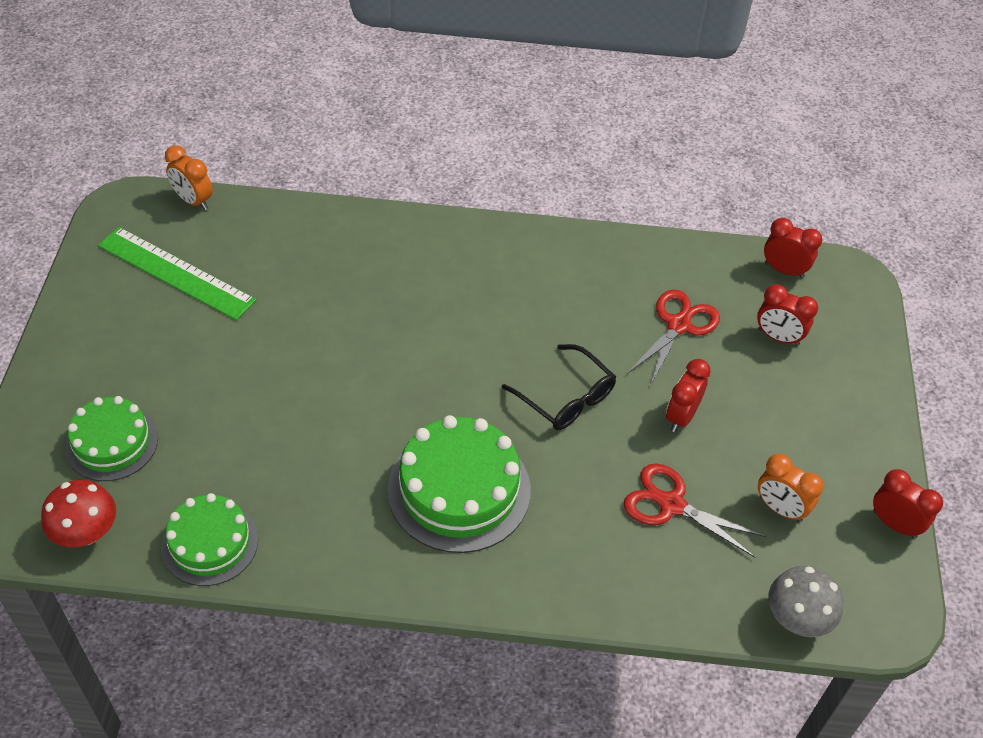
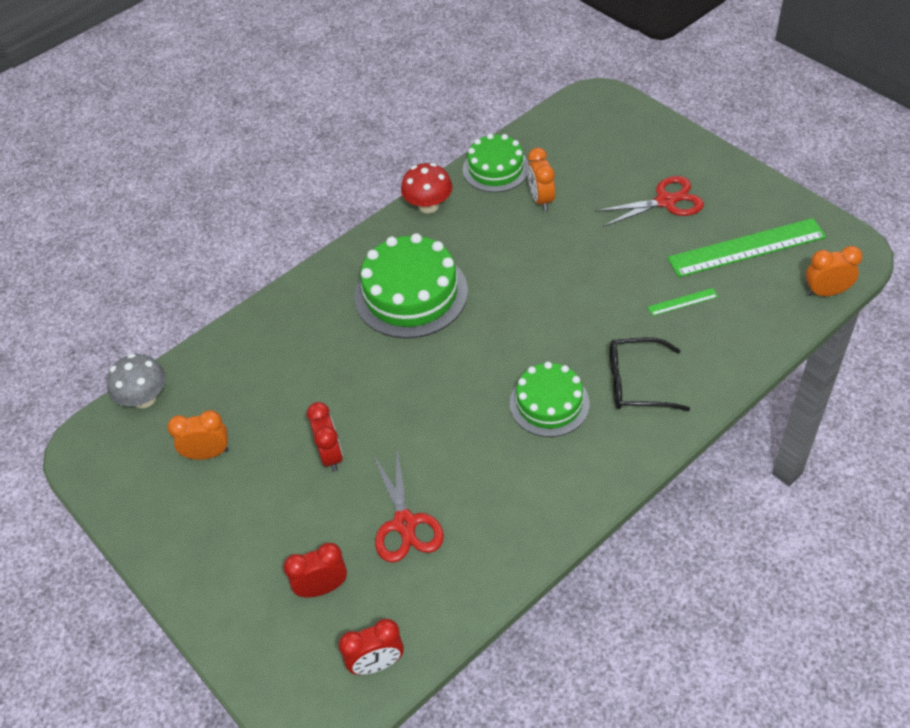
camera: 140 degrees right, 0 degrees up
(86, 532) = (555, 126): red mushroom -> red mushroom (428, 205)
(112, 443) = (613, 158): green cake -> green cake (549, 403)
(230, 467) = (541, 200): none -> orange clock
(285, 282) = (682, 302): none -> green ruler
(566, 398) = (417, 397): black glasses -> black glasses (636, 383)
(671, 504) = (280, 394): red scissors -> red scissors (666, 201)
(894, 524) = (121, 512): red clock -> none

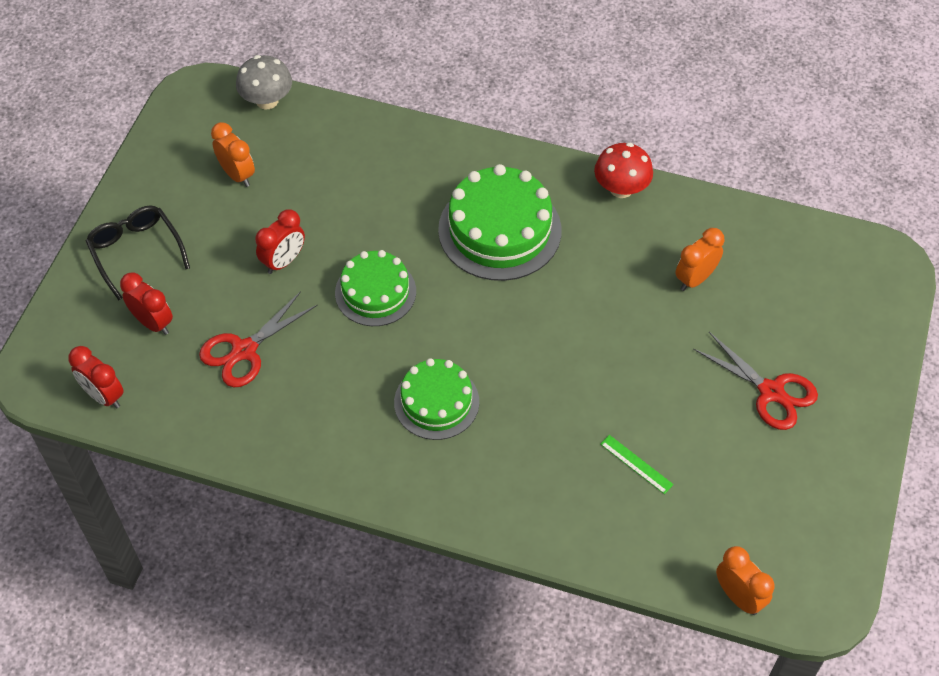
camera: 55 degrees right, 5 degrees up
(495, 169) = (711, 220): green cake -> green cake (375, 292)
(636, 383) = (504, 465): black glasses -> black glasses (136, 251)
(746, 248) = (754, 495): green ruler -> none

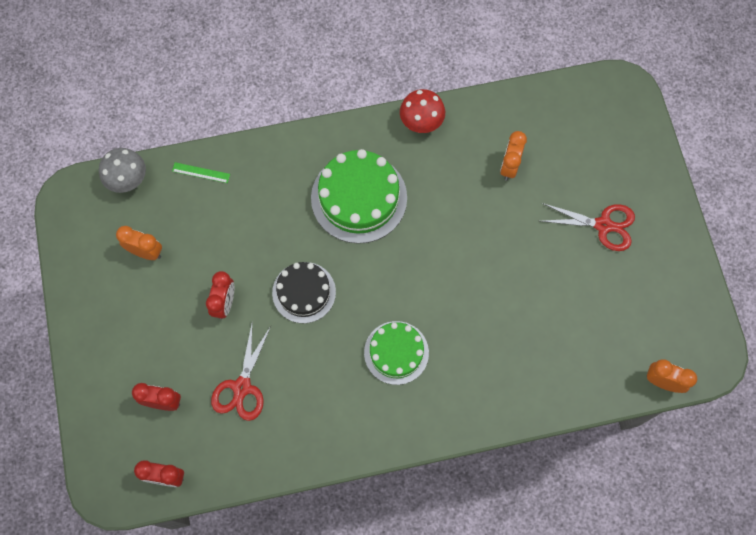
camera: 30 degrees left, 15 degrees up
(136, 251) = (112, 353): black glasses -> none
(375, 292) = (304, 292): green cake -> black cake
(636, 464) = (550, 325): green ruler -> green ruler (201, 172)

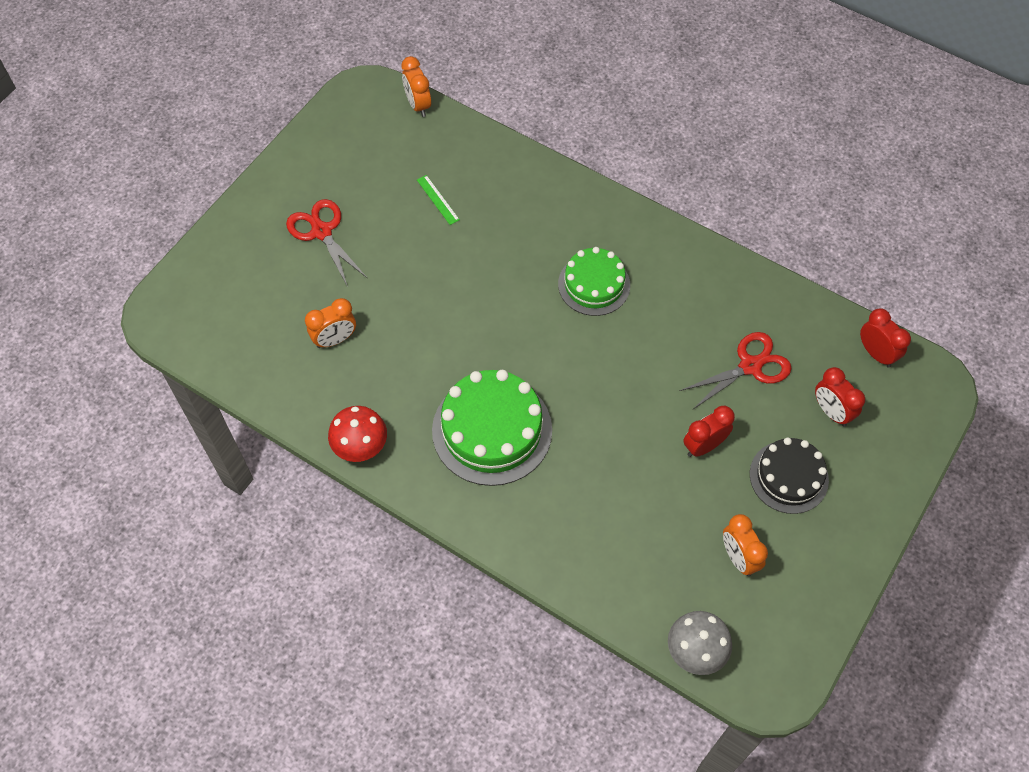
camera: 135 degrees left, 10 degrees down
(201, 172) = (615, 589): green ruler -> green ruler (438, 199)
(304, 292) = (623, 394): black cake -> black cake (789, 477)

